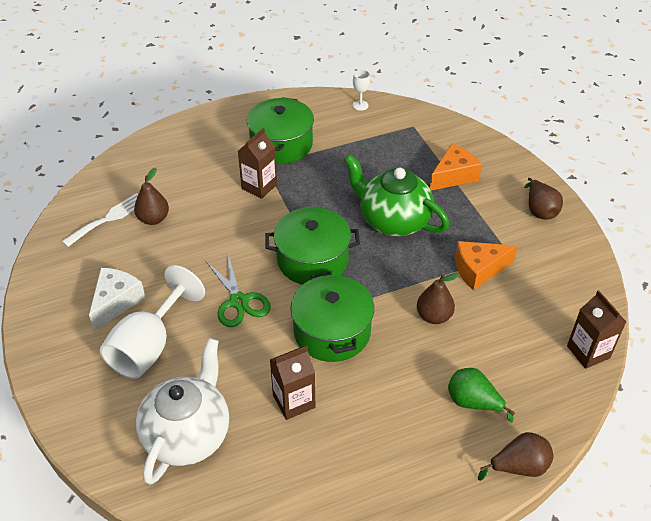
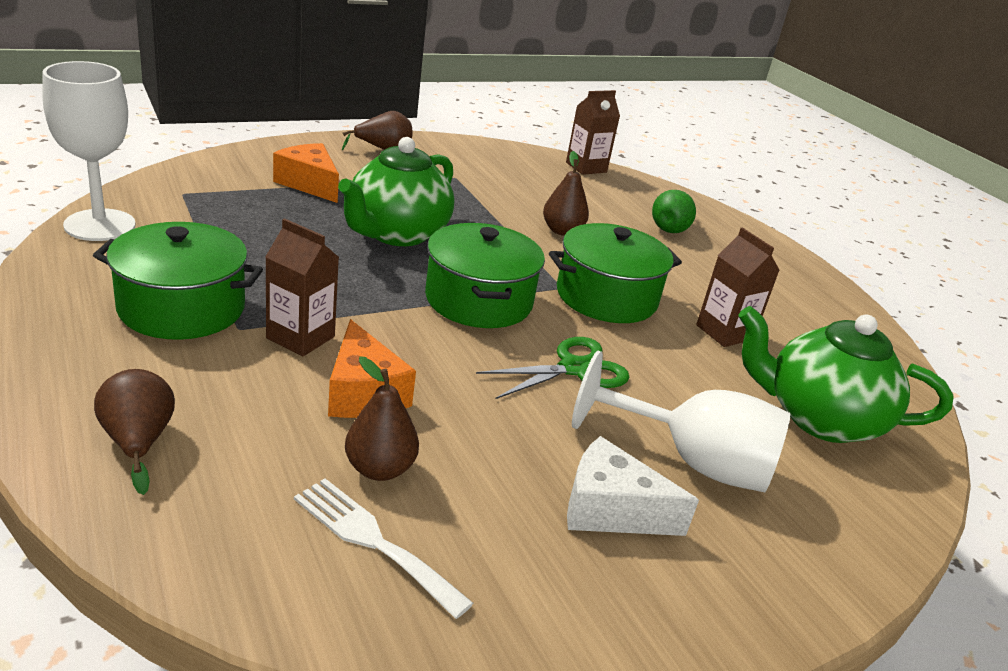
camera: 100 degrees left, 15 degrees down
(188, 434) = (819, 418): white teapot -> green teapot
(360, 105) = (100, 225): white goblet -> white goblet, size x2.28
(478, 270) = (484, 196): orange cheese -> orange cheese (363, 393)
(519, 467) = (731, 219): brown pear -> brown pear (138, 442)

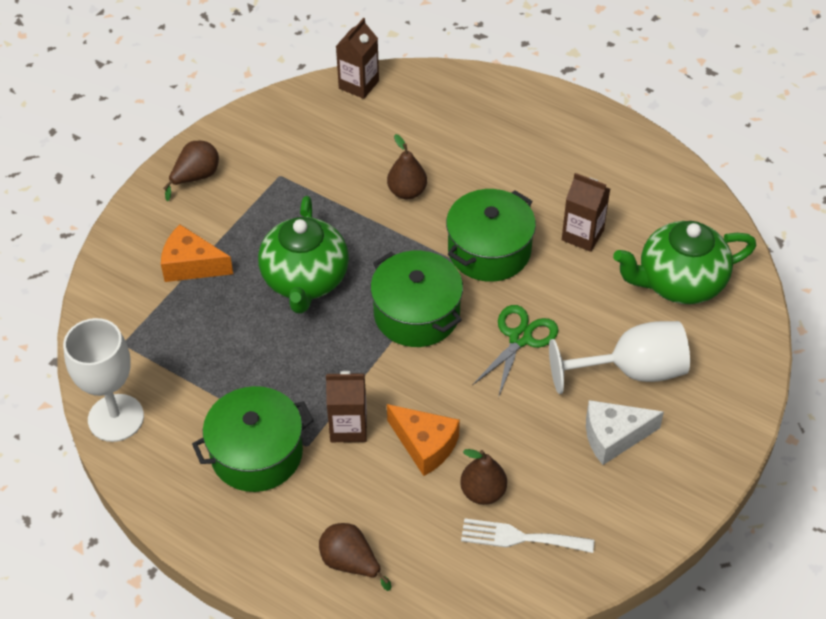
camera: 25 degrees left, 20 degrees up
(671, 228) = (475, 129): green pear -> none

